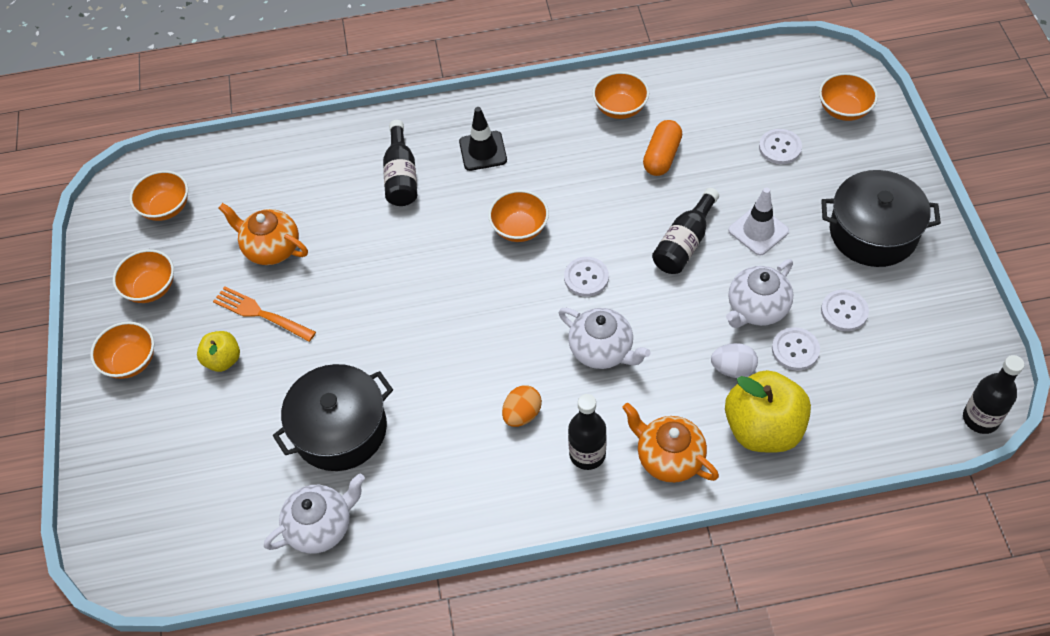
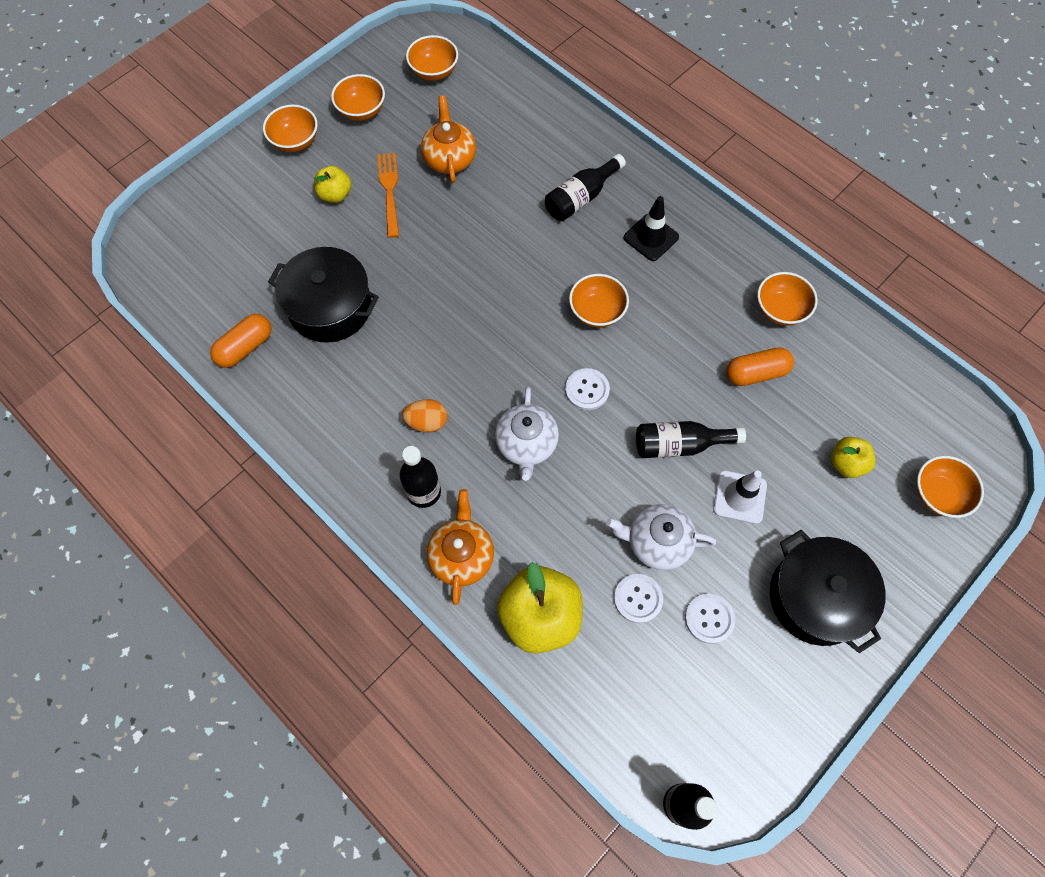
camera: 50 degrees right, 10 degrees up
(321, 526) = (245, 347): white teapot -> orange capsule
(733, 369) = (581, 557): white egg -> none
(780, 148) = (846, 463): white button -> yellow apple

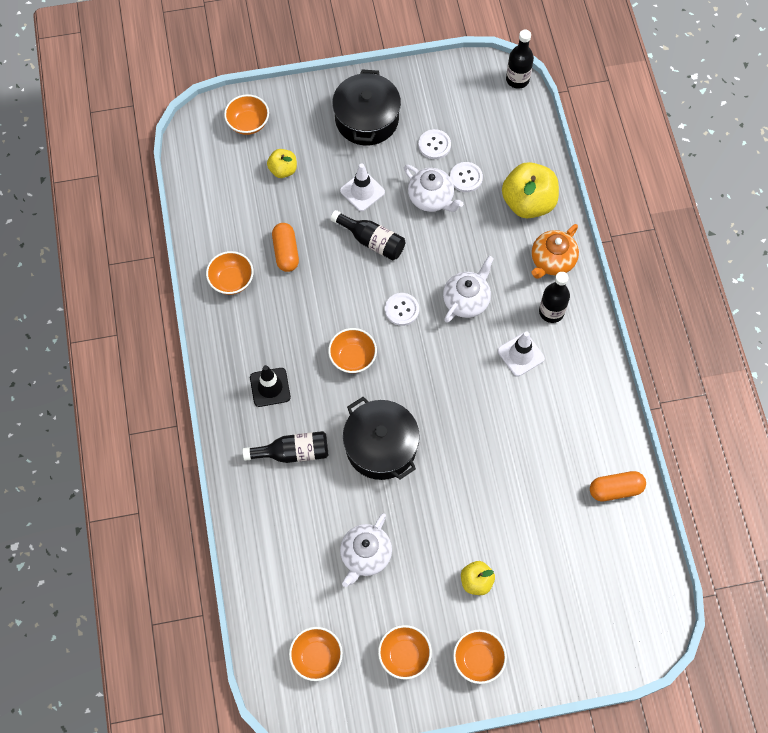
camera: 145 degrees left, 0 degrees up
(330, 307) = (537, 482): black pot -> black pot (381, 446)
(389, 191) = (431, 556): orange fork -> none
(427, 422) = (521, 354): orange egg -> white traffic cone
(449, 159) = (365, 555): orange teapot -> white teapot
(756, 373) = (286, 252): orange capsule -> orange capsule turned 60 degrees clockwise

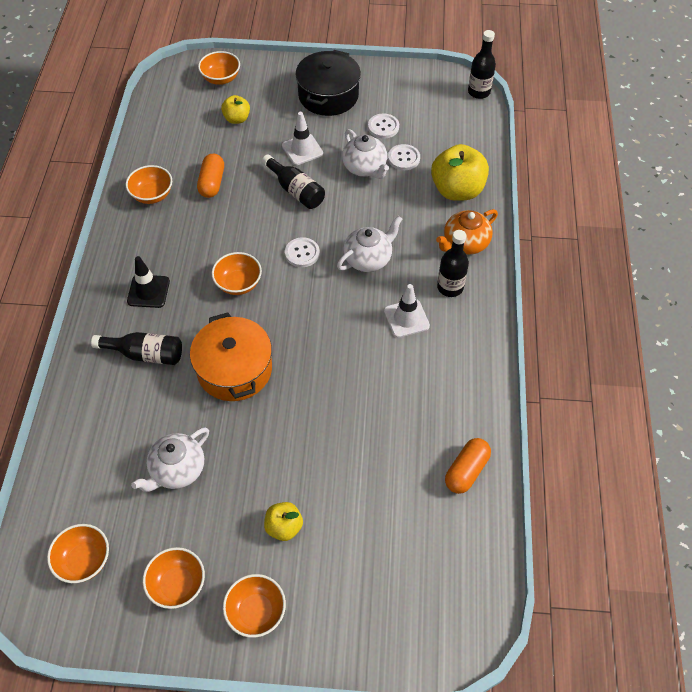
camera: 15 degrees right, 10 degrees down
(381, 446) = (234, 369): black pot -> orange pot
(615, 489) = (466, 471): orange capsule -> orange capsule turned 60 degrees counterclockwise

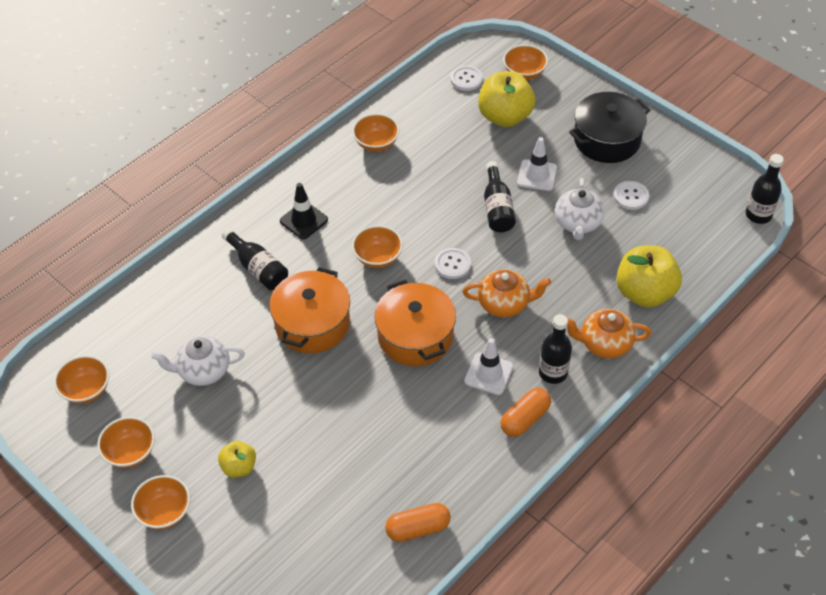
camera: 40 degrees right, 5 degrees down
(212, 183) = (433, 161): orange capsule -> orange capsule (525, 419)
(237, 119) = (505, 117): yellow apple -> yellow apple, size x1.87
(325, 326) = (415, 336): none -> orange pot
(368, 259) = (504, 304): white teapot -> orange teapot
(404, 158) = (622, 235): white button -> white button (466, 79)

